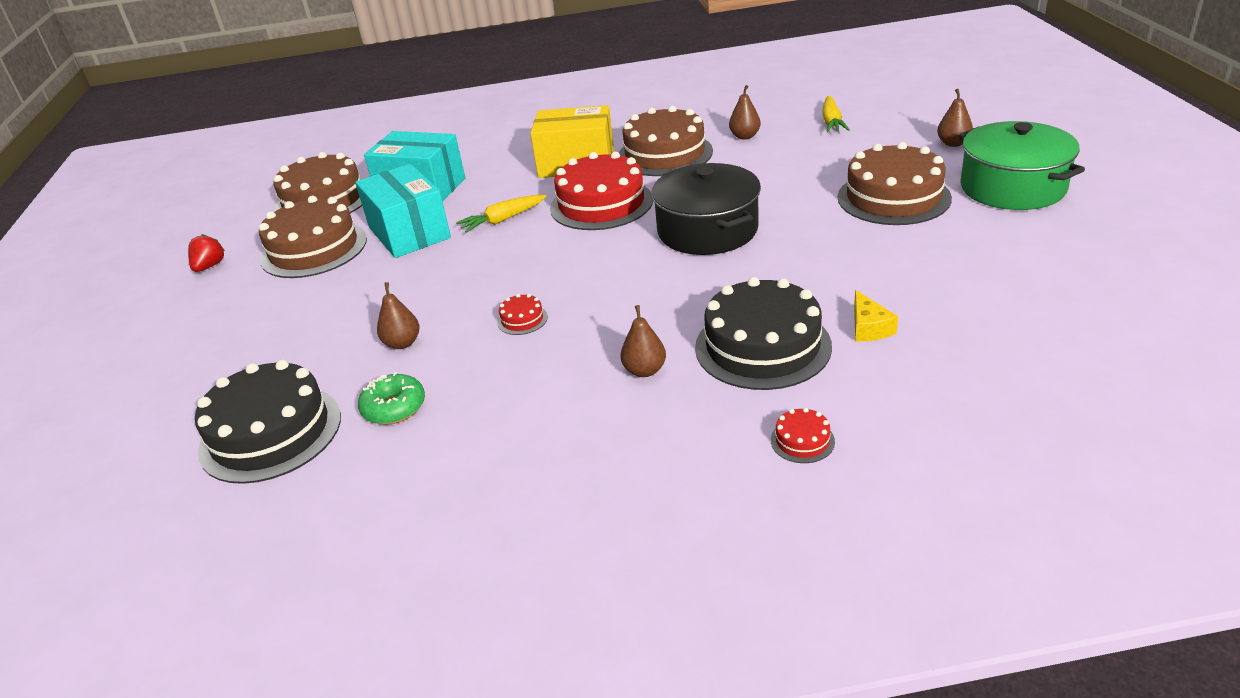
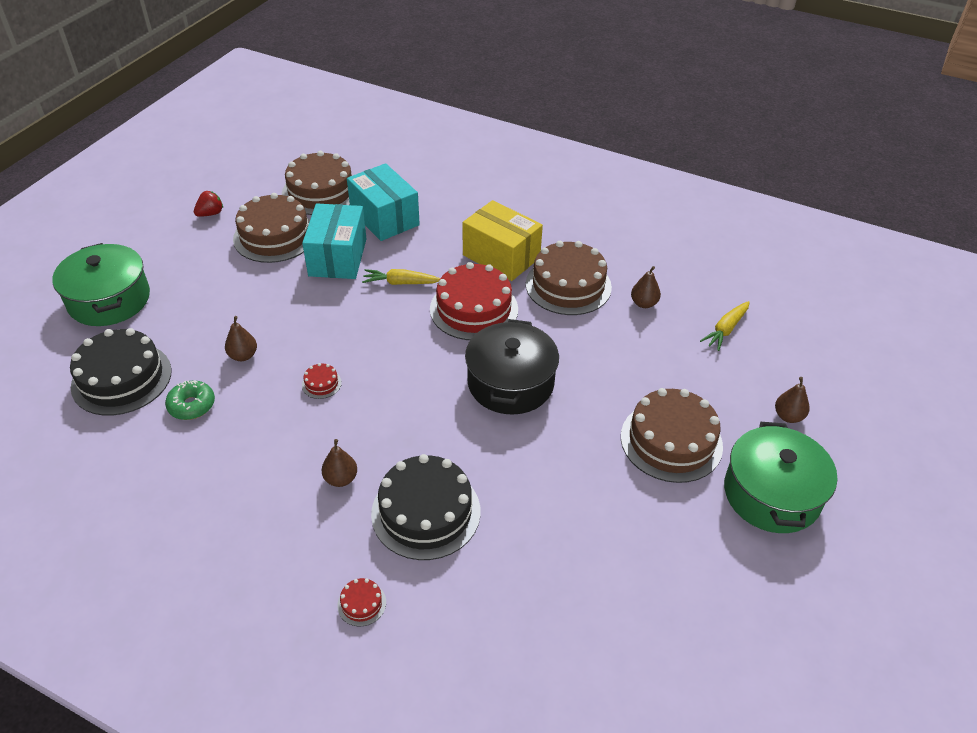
camera: 30 degrees right, 10 degrees up
(164, 383) = (109, 300): none -> green pot
(869, 327) = (506, 547): yellow cheese -> none

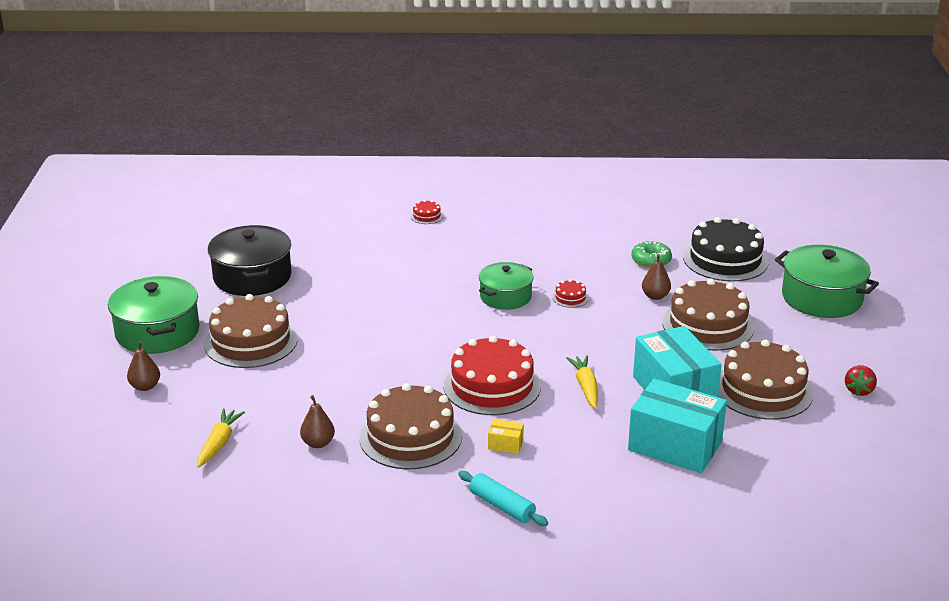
camera: 155 degrees right, 15 degrees down
(320, 191) = (783, 453): brown cake -> brown cake (708, 325)
(341, 479) = (495, 256): brown pear -> none
(381, 409) = (505, 297): none -> green pot
(400, 283) = (585, 387): yellow carrot -> yellow carrot turned 75 degrees counterclockwise
(426, 512) = (420, 258): black cake -> none
(501, 256) = (505, 444): yellow box -> yellow box, size x0.40
(510, 383) = (412, 341): black pot -> black pot (252, 277)
(535, 216) = (502, 506): none -> turquoise rolling pin

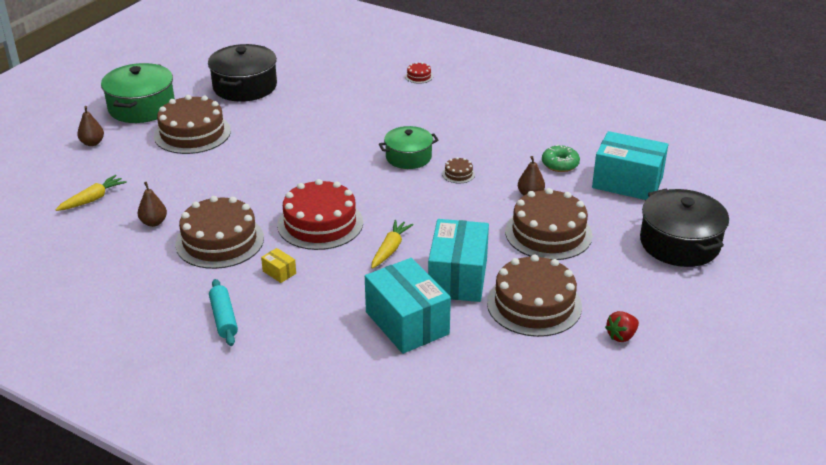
camera: 30 degrees right, 5 degrees up
(570, 298) = (458, 174): red cake -> brown cake
(725, 259) = (627, 183): black cake -> turquoise box
(821, 298) = (679, 243): green pot -> black pot

